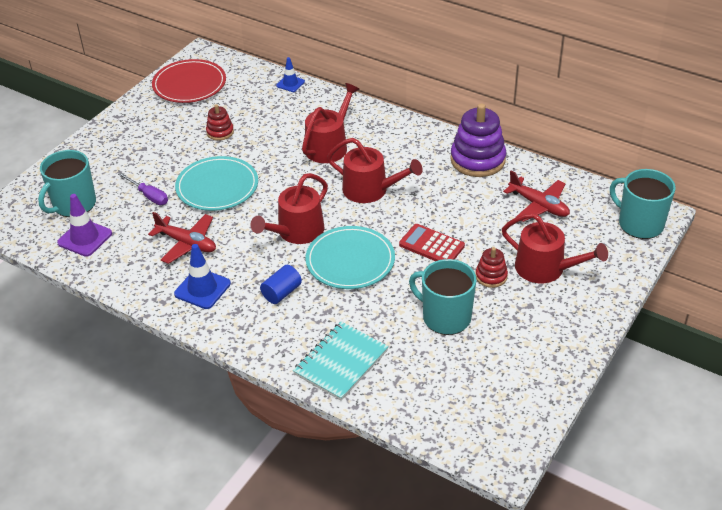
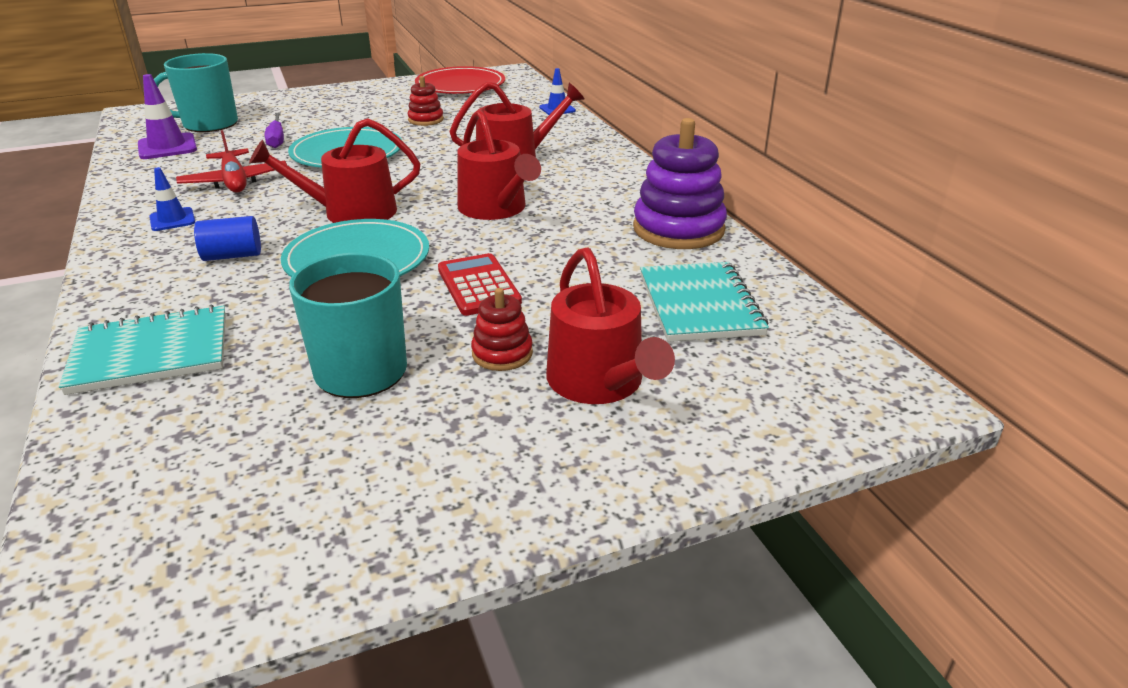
camera: 35 degrees right, 10 degrees down
(202, 289) = (172, 220): blue traffic cone -> blue traffic cone, size x0.63
(538, 205) = (700, 305): red plane -> turquoise notebook
(639, 224) = (854, 396): turquoise mug -> none

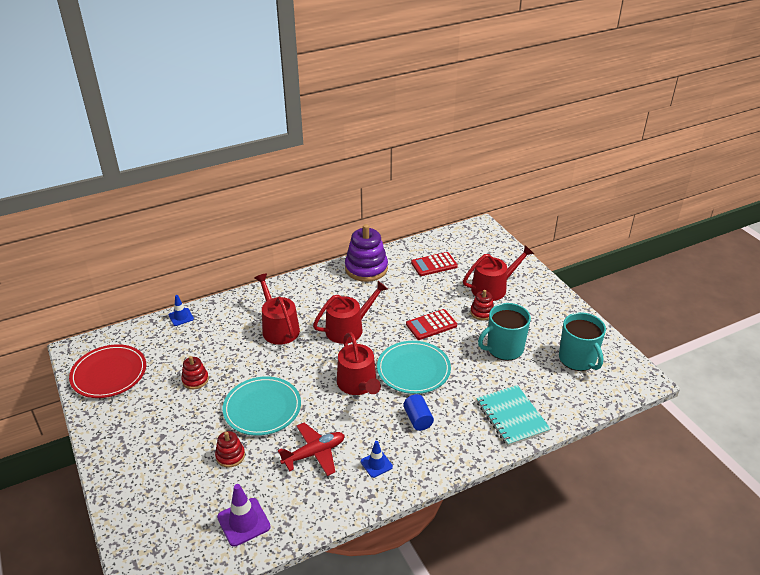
camera: 95 degrees left, 5 degrees up
(209, 124) = (188, 514): turquoise mug -> turquoise mug (578, 359)
(277, 139) = (230, 456): purple screwdriver -> red stacking toy
(700, 305) = (434, 265): turquoise notebook -> red calculator

